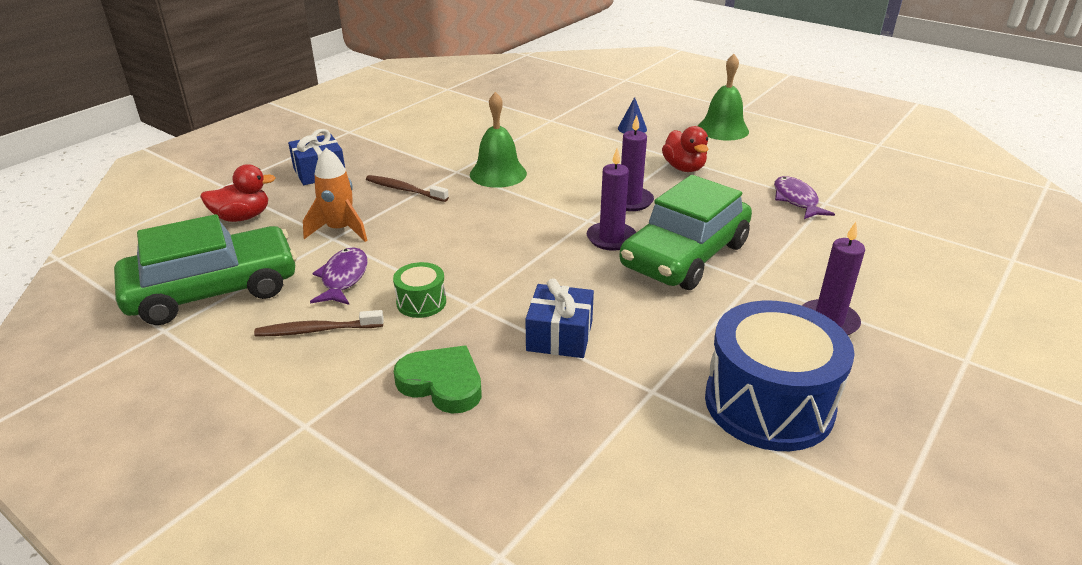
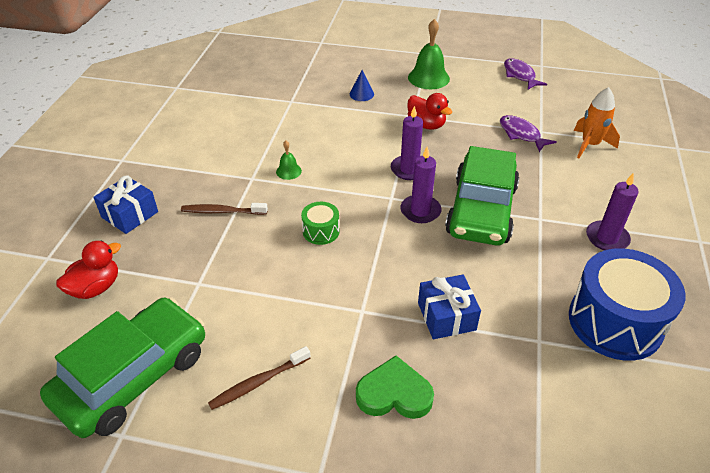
camera: 25 degrees left, 10 degrees up
(340, 230) = (198, 272): orange rocket -> orange rocket (590, 145)
(343, 278) = (240, 322): purple fish -> purple fish (520, 75)
(421, 302) = (322, 323): green drum -> green drum (321, 231)
(498, 174) = (288, 171): green bell -> green bell, size x0.51

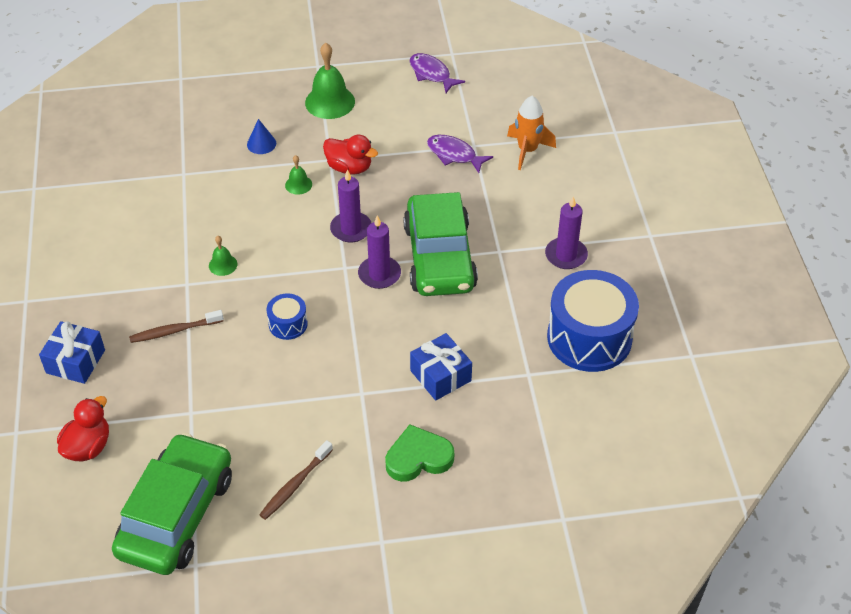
camera: 20 degrees left, 5 degrees up
(321, 231) = (288, 324): green drum -> blue drum
(378, 127) = (298, 184): none -> green bell

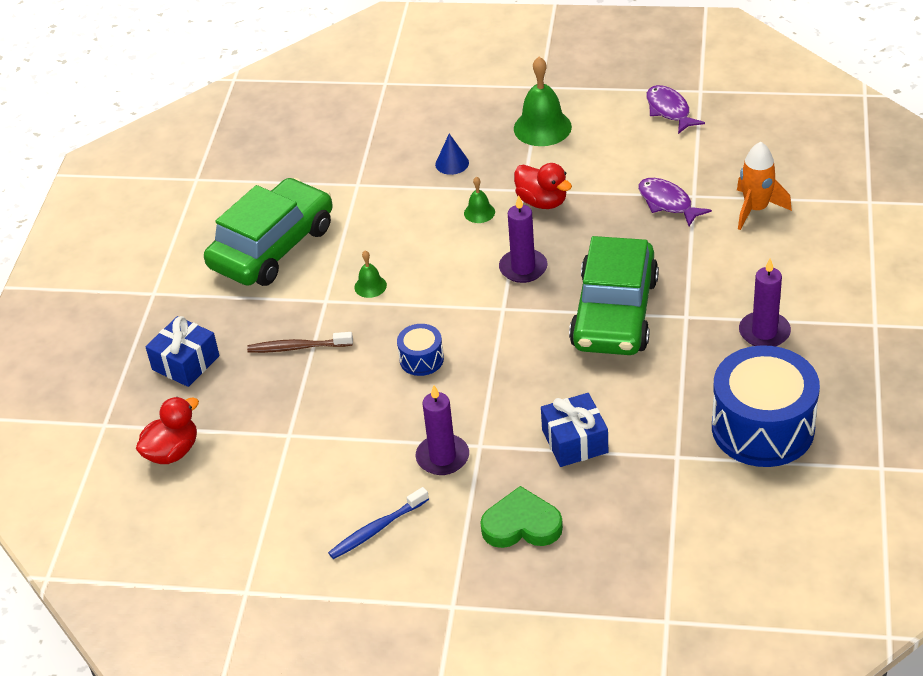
camera: 20 degrees right, 5 degrees down
(176, 514) = (242, 537): green car -> green car (272, 247)
(295, 485) = (377, 529): brown toothbrush -> blue toothbrush
(379, 274) = (540, 321): purple candle -> purple candle (442, 457)

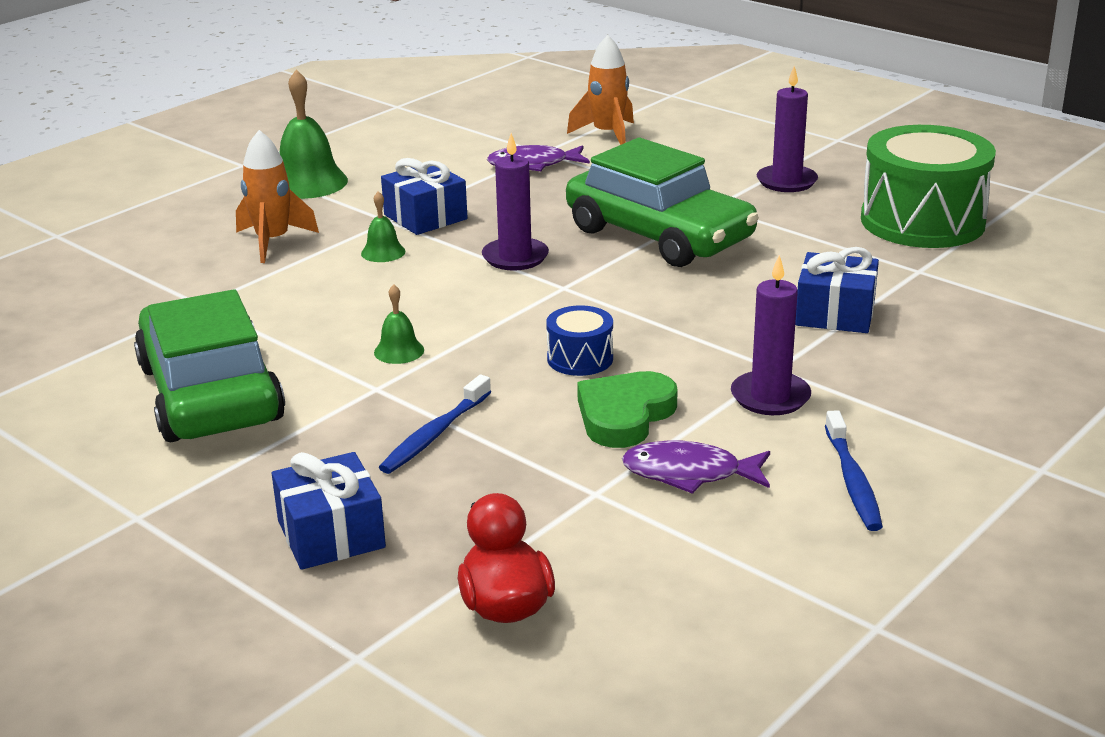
camera: 60 degrees left, 15 degrees down
(298, 347) = (435, 434): brown toothbrush -> blue toothbrush
(452, 163) = (273, 242): blue cone -> orange rocket
(521, 525) = (940, 383): green heart -> green heart (624, 415)
(542, 202) = (425, 217): red duck -> blue gift
(669, 110) = (399, 125): purple fish -> purple fish (689, 473)
(762, 428) = (922, 221): blue drum -> green drum

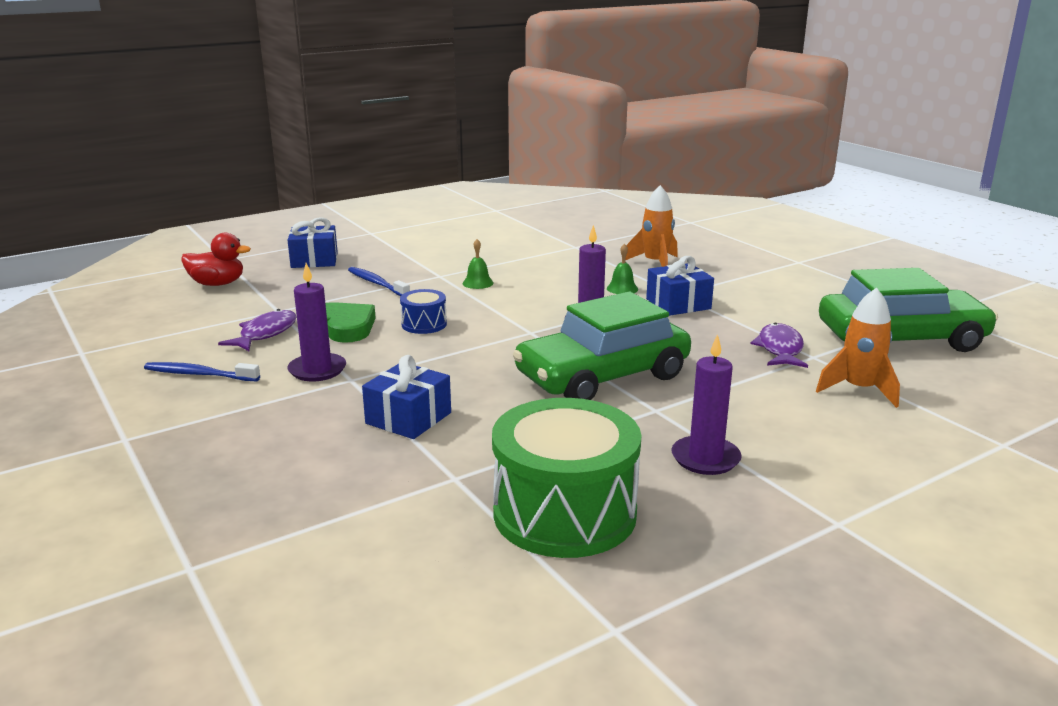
camera: 105 degrees right, 5 degrees down
(210, 393) = (468, 245): green car -> green car (901, 339)
(308, 182) = (758, 276): green bell -> none

